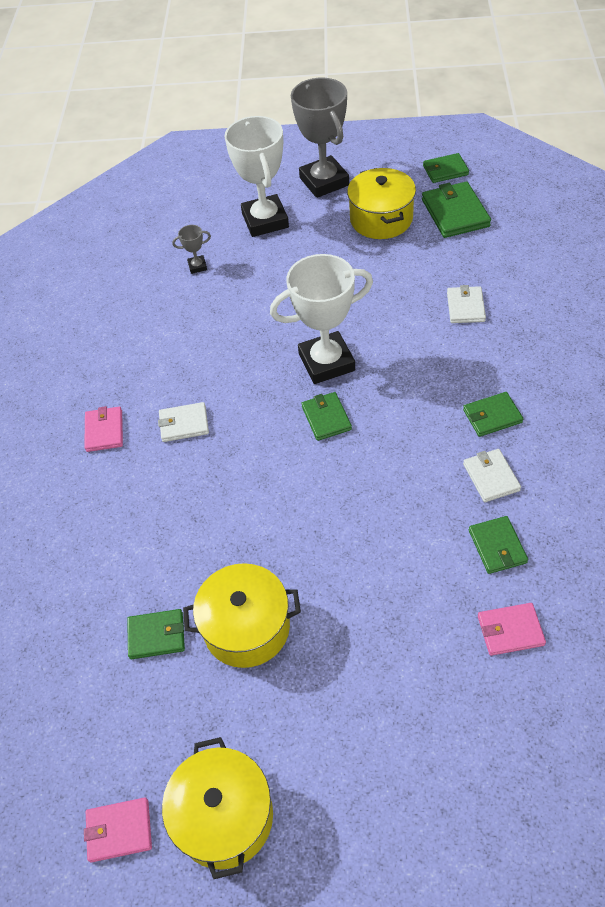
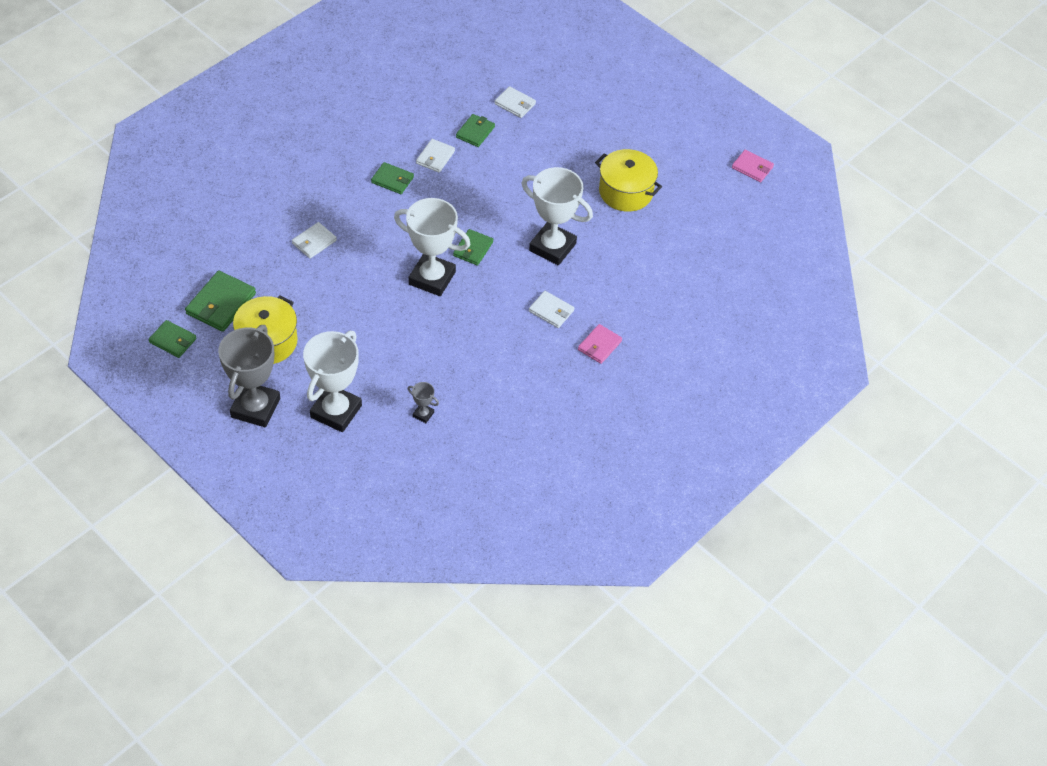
camera: 145 degrees left, 0 degrees up
(157, 635) = (670, 221): green wallet -> none
(224, 816) = (704, 140): yellow pot -> none
(253, 486) = (552, 247): none -> white trophy
(510, 630) = (515, 104): pink wallet -> white wallet

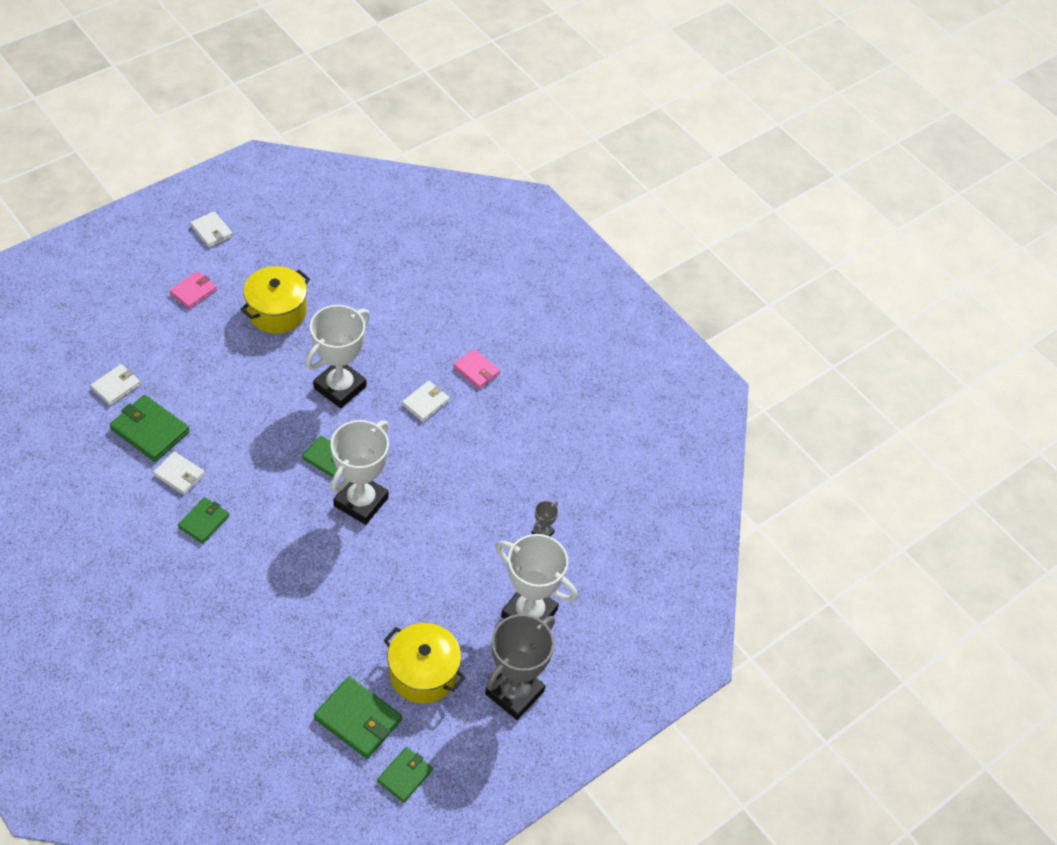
camera: 85 degrees left, 0 degrees up
(255, 408) = (514, 692): grey trophy -> grey trophy turned 75 degrees counterclockwise
(314, 242) = (282, 612): white wallet -> white wallet (212, 231)
(475, 132) = (150, 430): green wallet -> green wallet, size x1.58
(752, 167) = (269, 204): pink wallet -> pink wallet (193, 291)

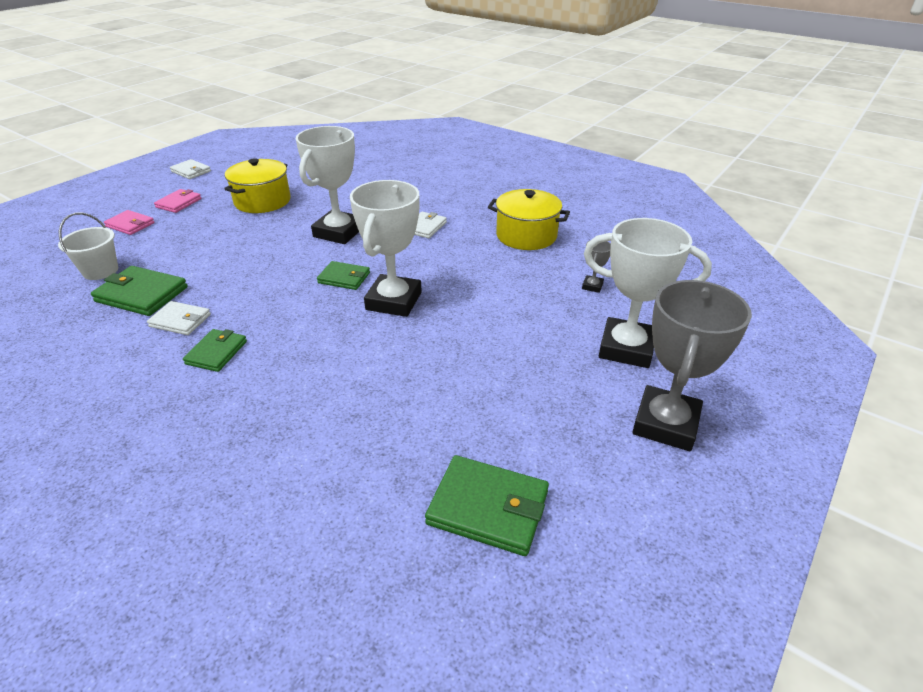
camera: 10 degrees left, 15 degrees down
(116, 386) = (100, 271): white wallet -> white bucket
(405, 775) = (592, 563): green wallet -> none
(423, 673) = (545, 432): yellow pot -> yellow pot (526, 236)
(476, 370) = (460, 202): pink wallet -> pink wallet (130, 225)

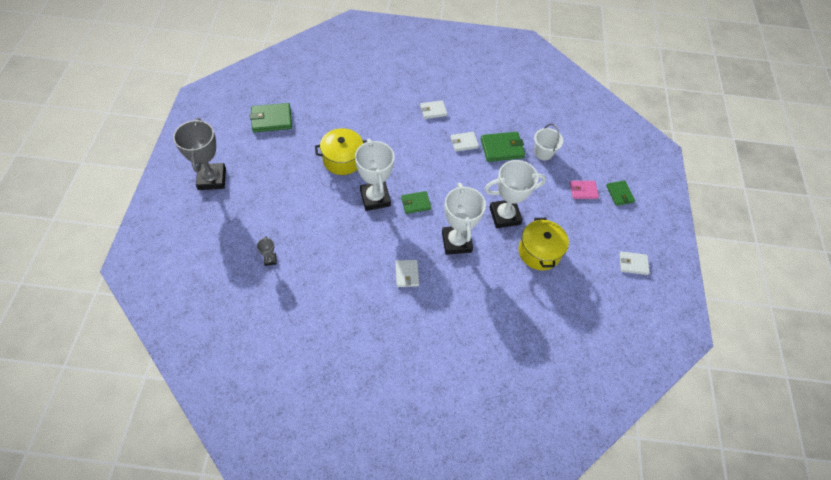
camera: 145 degrees right, 20 degrees up
(152, 387) = (433, 111): none -> white wallet
(179, 203) = (587, 224): pink wallet -> none
(216, 352) = (427, 134): green wallet -> green wallet (619, 194)
(526, 236) = (333, 296): yellow pot -> yellow pot (343, 159)
(626, 348) = (238, 216): white trophy -> white trophy (504, 216)

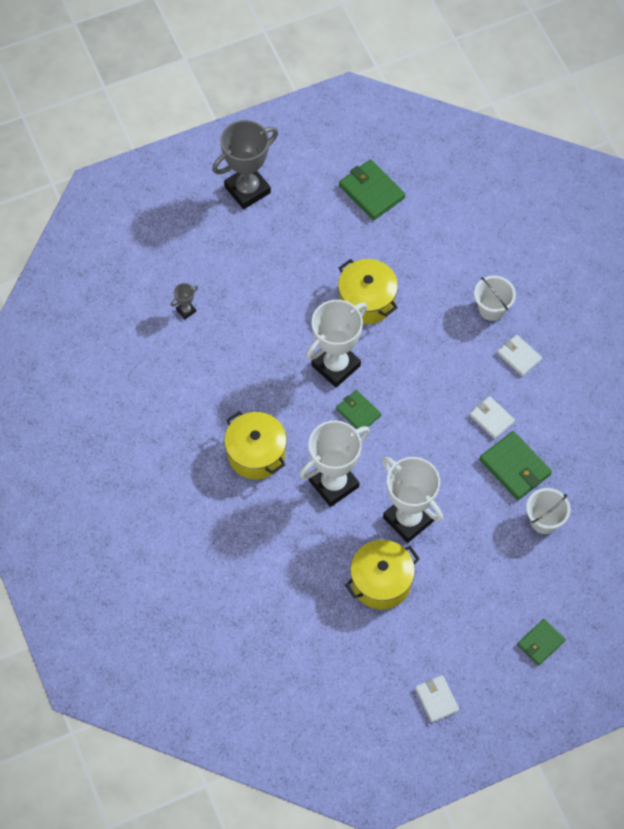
camera: 65 degrees right, 5 degrees up
(394, 106) = (492, 308): none -> white bucket
(407, 274) = (256, 453): white wallet -> yellow pot
(583, 191) = (514, 595): pink wallet -> none

